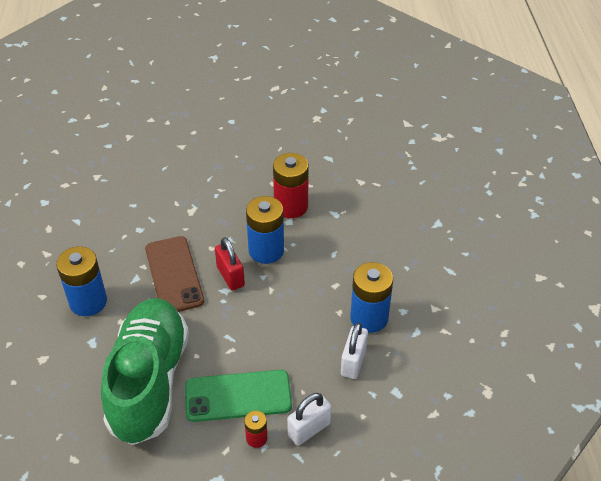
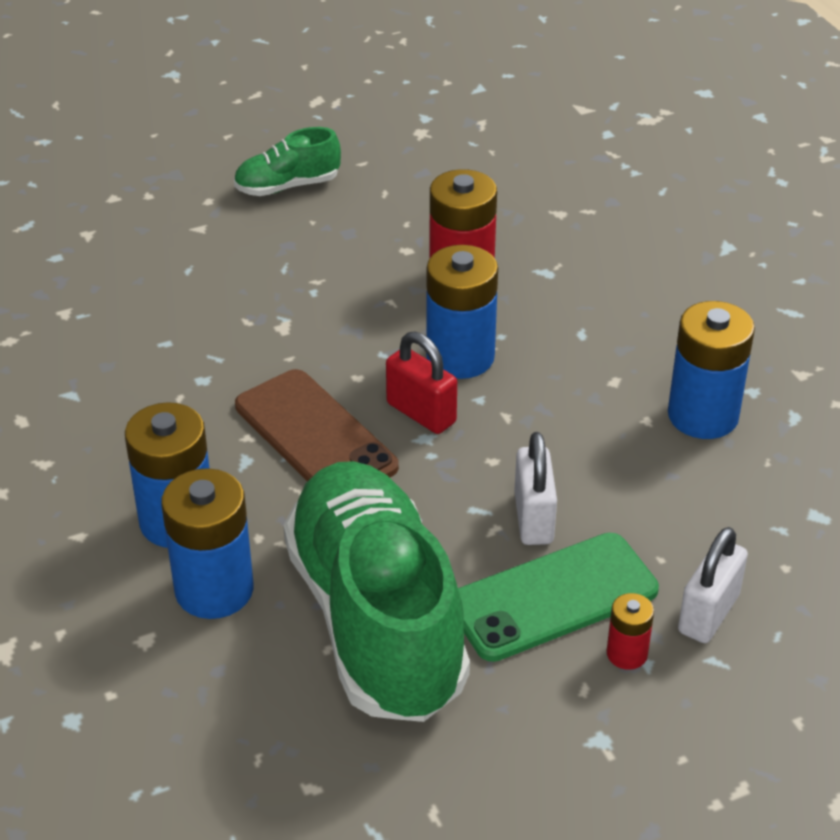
camera: 20 degrees left, 5 degrees down
(85, 342) = (214, 590): none -> blue battery
(235, 133) = (287, 186): none -> green shoe
(353, 362) = (718, 490): white padlock -> white padlock (533, 518)

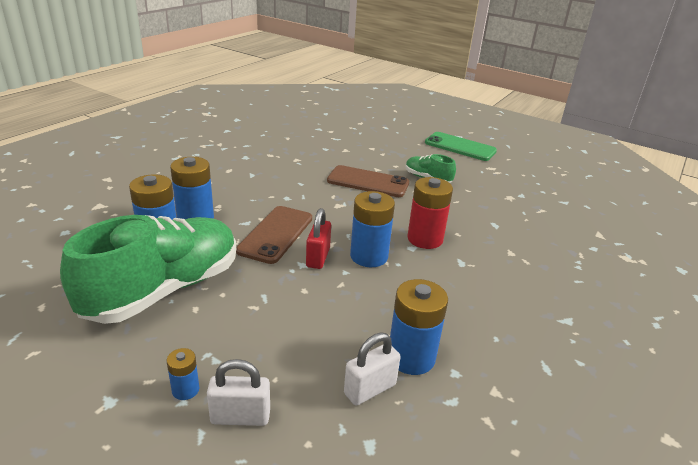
camera: 55 degrees right, 10 degrees down
(237, 259) = (368, 182): none -> brown phone
(533, 518) = (271, 317): white padlock -> white padlock (370, 389)
(553, 597) = (215, 344): green phone -> green phone (460, 147)
(627, 654) = (185, 390): red battery -> blue battery

